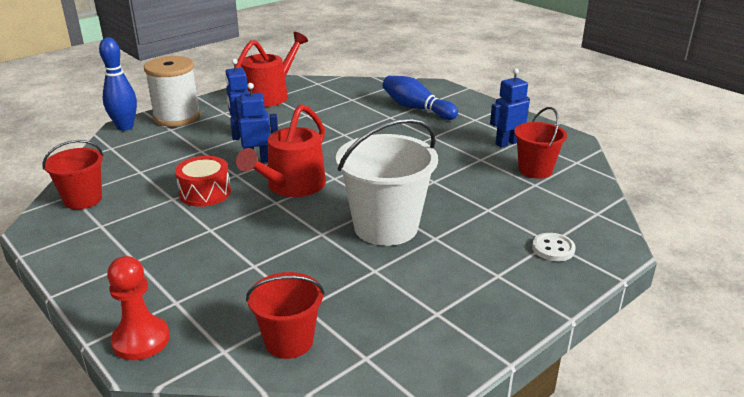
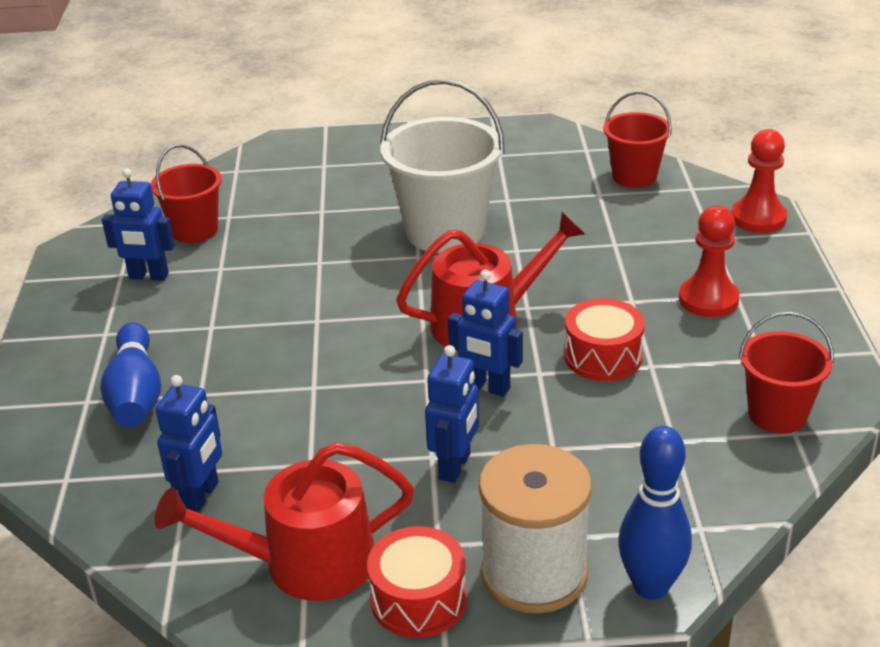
camera: 140 degrees left, 5 degrees up
(154, 249) = (708, 299): none -> red pawn
(216, 100) = (418, 599): none -> red drum
(335, 96) = (201, 496): none -> blue robot
(553, 249) = (332, 160): white button -> none

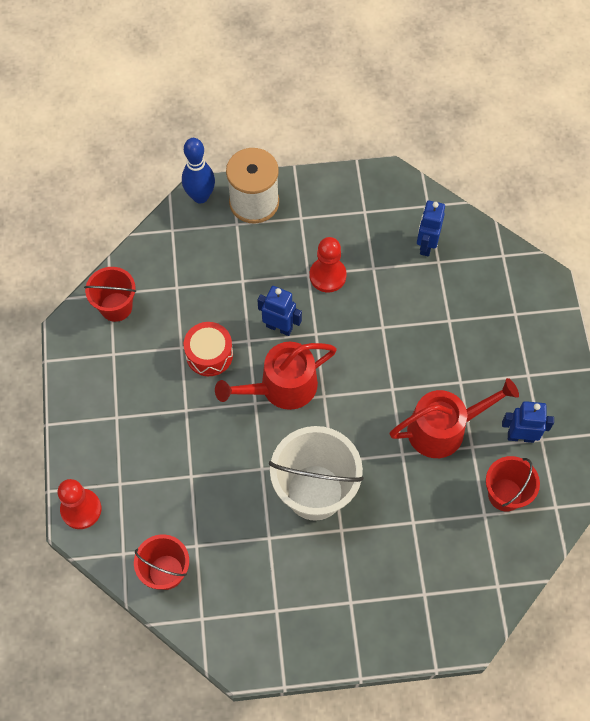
camera: 175 degrees right, 30 degrees up
(136, 394) = (487, 319): blue bowling pin -> none
(305, 563) = (363, 206): red watering can -> red watering can (443, 428)
(418, 599) = (307, 187): red drum -> none
(455, 466) = (295, 267): blue robot -> none
(708, 299) = (135, 411): red pawn -> red pawn (327, 276)

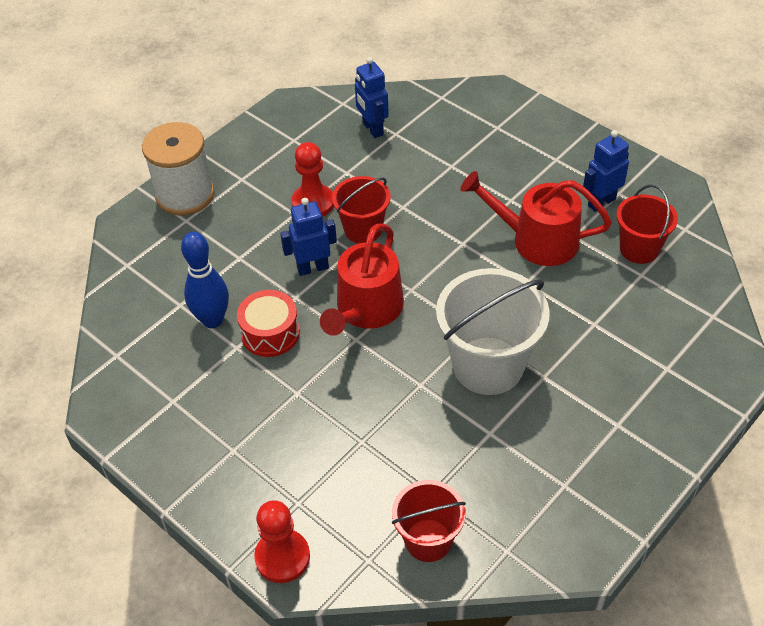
camera: 40 degrees left, 15 degrees down
(116, 307) = (134, 361): red bucket -> red bucket (363, 230)
(200, 196) = (127, 222): blue bowling pin -> blue bowling pin (212, 320)
(443, 428) = (537, 240): red watering can -> red watering can turned 105 degrees counterclockwise

